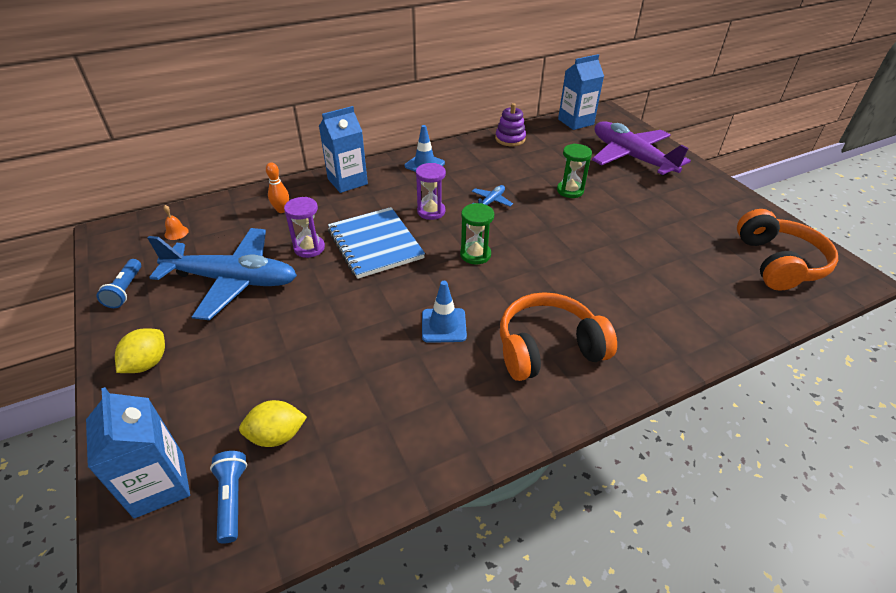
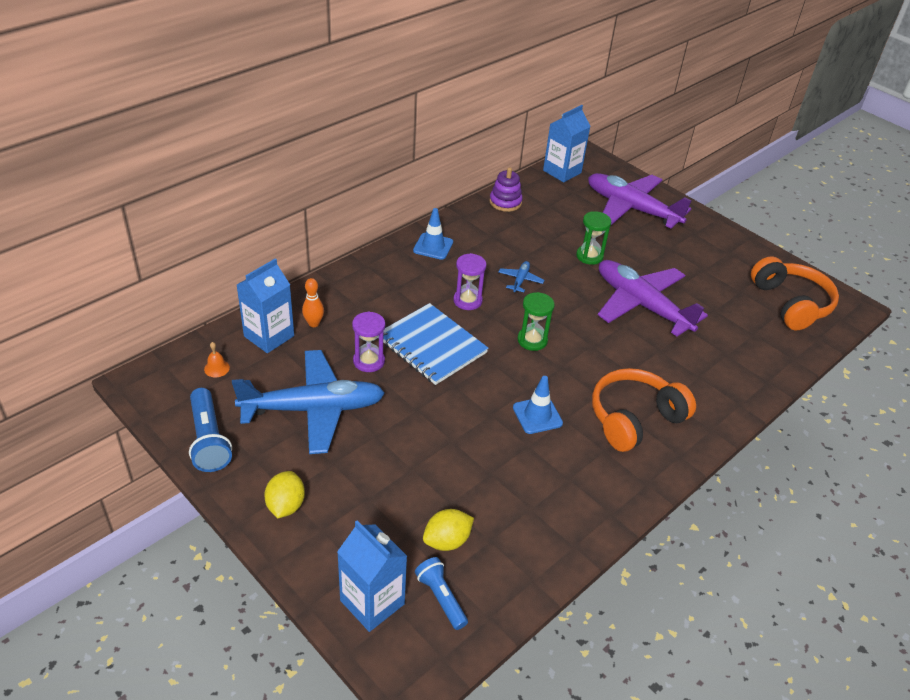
camera: 20 degrees left, 0 degrees up
(125, 290) = (208, 440): blue flashlight -> blue flashlight, size x1.53
(347, 181) = (363, 279): blue carton -> blue carton (269, 336)
(605, 239) = (641, 305): none -> purple plane

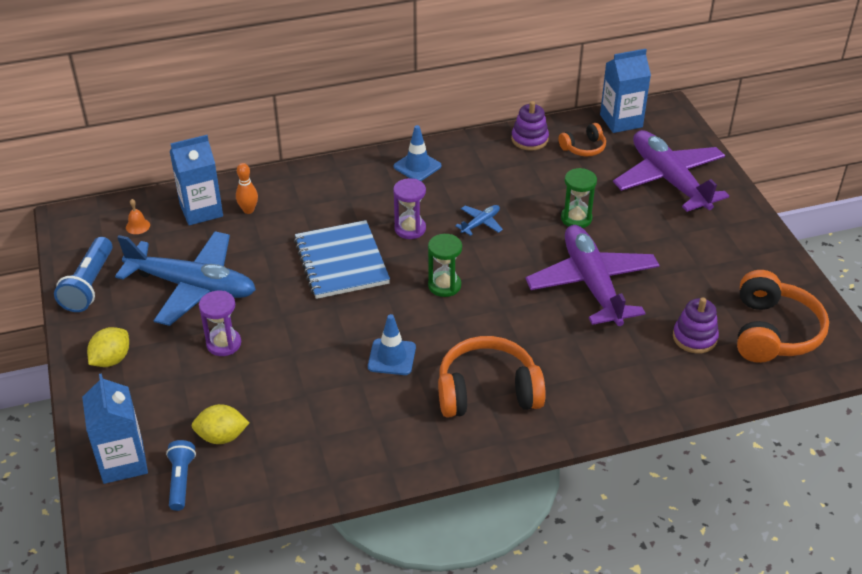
camera: 30 degrees right, 0 degrees up
(369, 361) = (272, 259): purple hourglass -> purple hourglass (223, 344)
(551, 199) = (583, 148): none -> orange headphones
(744, 324) = (694, 337): none -> purple stacking toy

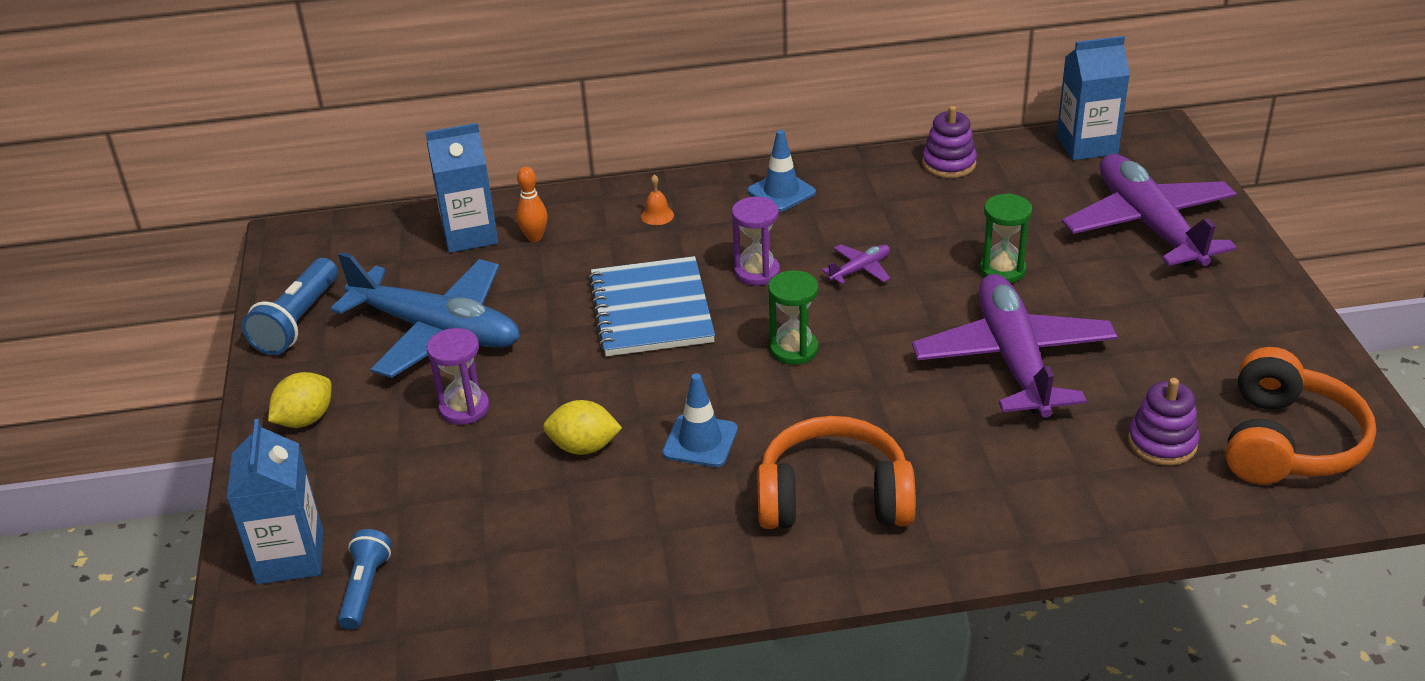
camera: 10 degrees right, 5 degrees down
(137, 226) = (380, 250): orange bell -> orange bell (657, 215)
(222, 436) = (436, 533): yellow lemon -> yellow lemon (584, 447)
(480, 223) = (860, 270): blue plane -> purple plane
(583, 148) = (1026, 178): orange headphones -> none

